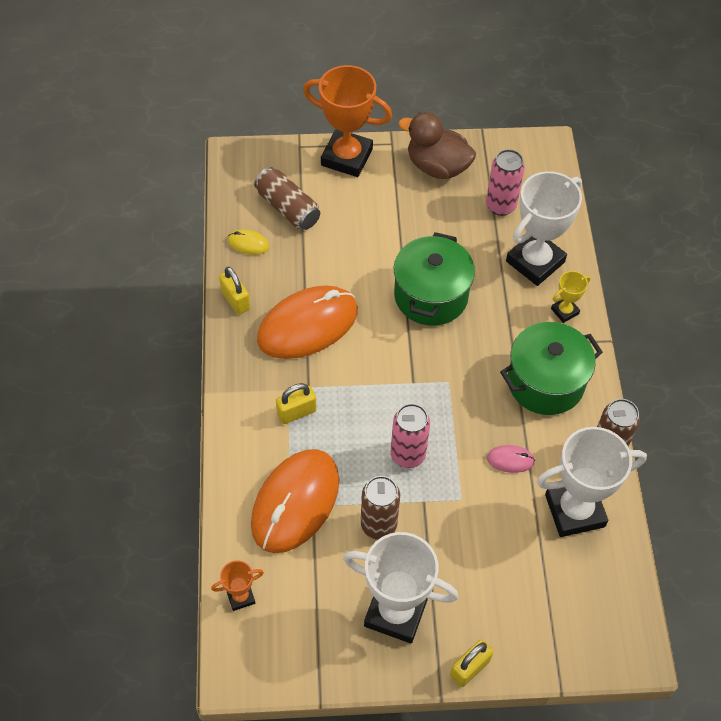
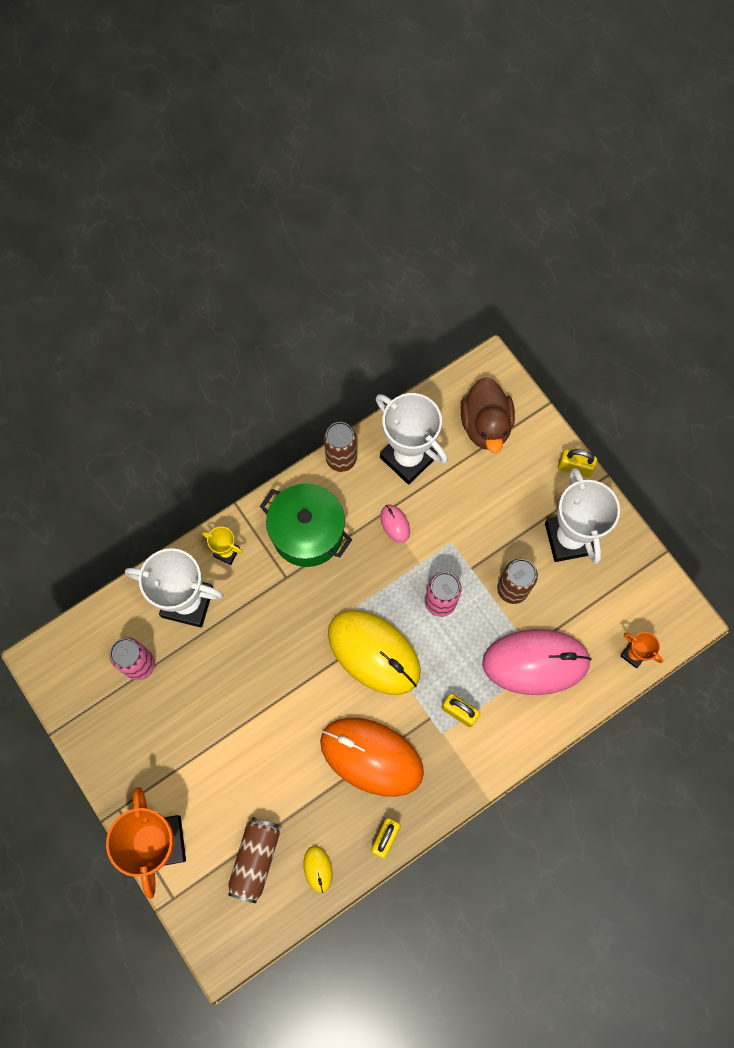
camera: 120 degrees left, 15 degrees up
(295, 502) = (535, 662): orange mouse -> pink mouse
(396, 375) = (374, 652): none -> yellow mouse
(431, 296) = (277, 670): green pot -> none
(437, 166) = (124, 748): brown duck -> brown duck (485, 425)

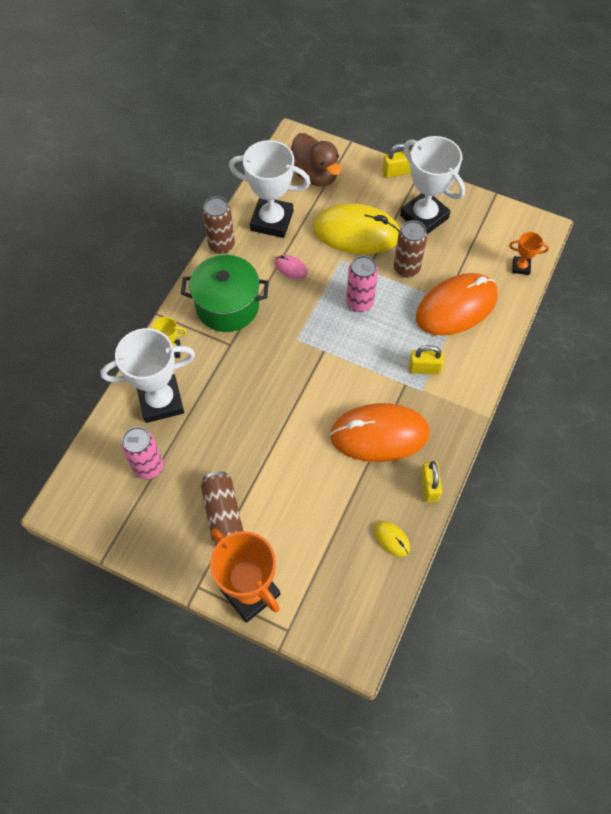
camera: 30 degrees left, 10 degrees down
(255, 859) = (337, 560): brown can -> brown can (223, 514)
(374, 652) = (332, 361): yellow mouse -> yellow mouse (356, 232)
(535, 662) = (456, 307): pink mouse -> orange mouse

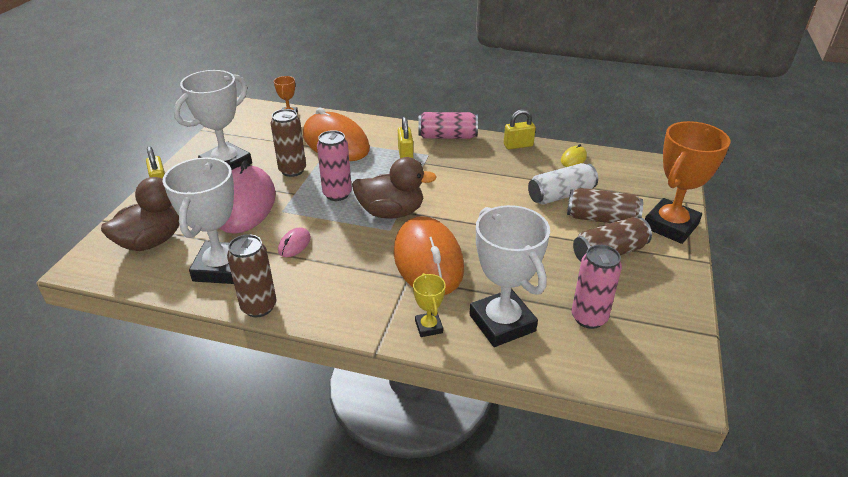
camera: 100 degrees left, 25 degrees down
(227, 306) = (354, 287): green pot -> none
(275, 527) = (601, 218): none -> brown can
(322, 343) = (391, 212): none -> brown duck
(323, 501) = (561, 195): none -> white can
(356, 232) = (244, 204): yellow mouse -> pink mouse
(379, 434) = (481, 172): orange mouse -> orange mouse (428, 260)
(457, 416) = (447, 136): none -> pink can

